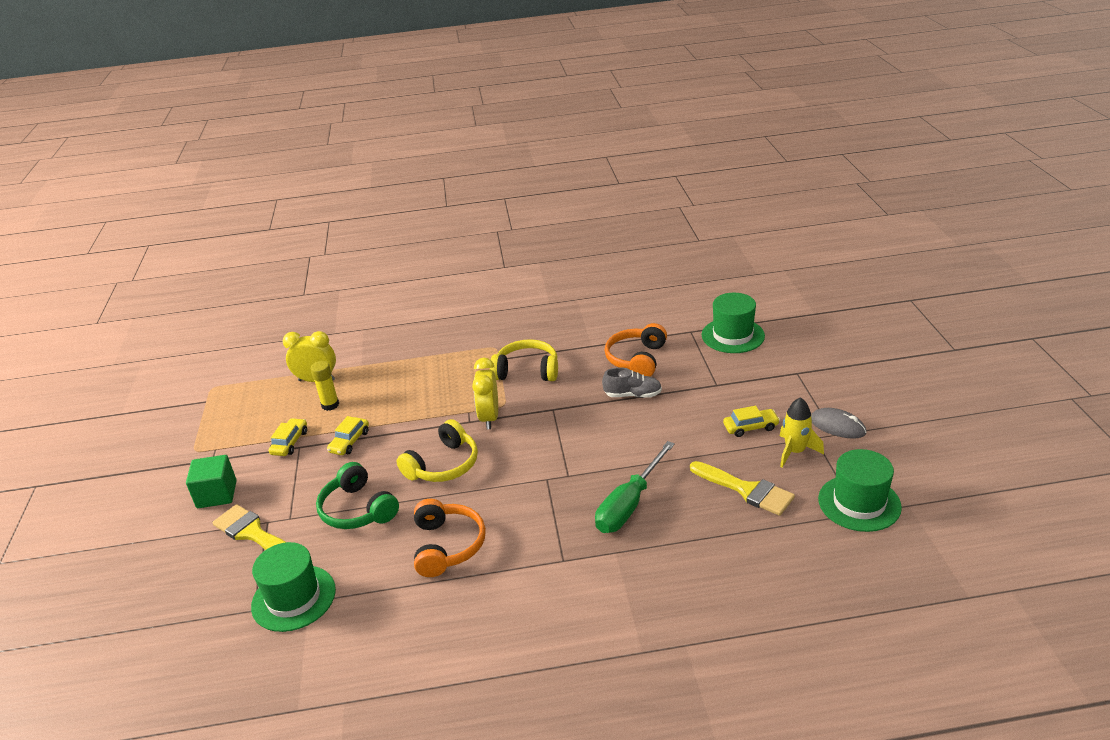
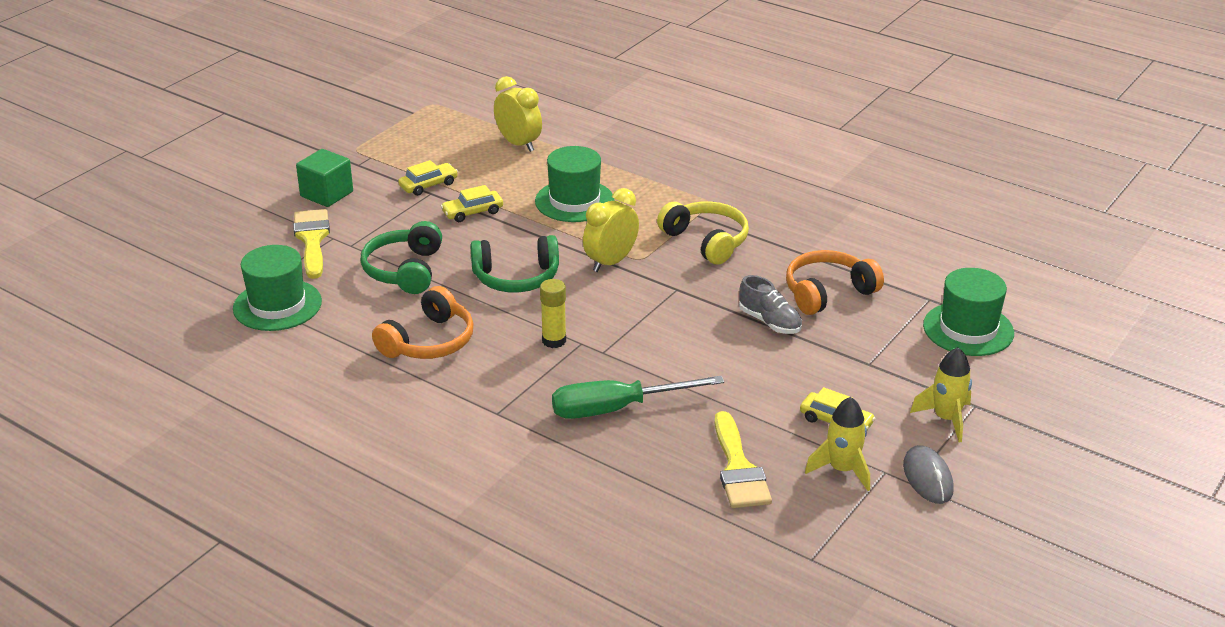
camera: 40 degrees right, 0 degrees up
(330, 405) = (500, 172): yellow glue stick -> yellow glue stick (554, 340)
(443, 465) = (516, 278): yellow headphones -> green headphones
(796, 389) = (946, 419): none -> yellow rocket
(859, 503) = (827, 552): green hat -> green hat (574, 201)

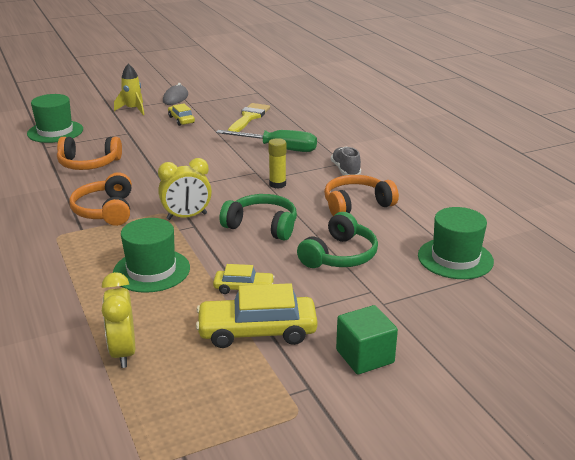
camera: 150 degrees left, 5 degrees down
(312, 240) = (403, 307): yellow brush -> none
(428, 185) = (257, 331): yellow car -> yellow car, size x1.82
(706, 241) = (105, 211): yellow headphones -> orange headphones
(770, 322) = (144, 160): grey shoe -> grey shoe (345, 170)
(842, 470) = (205, 107): yellow rocket -> none

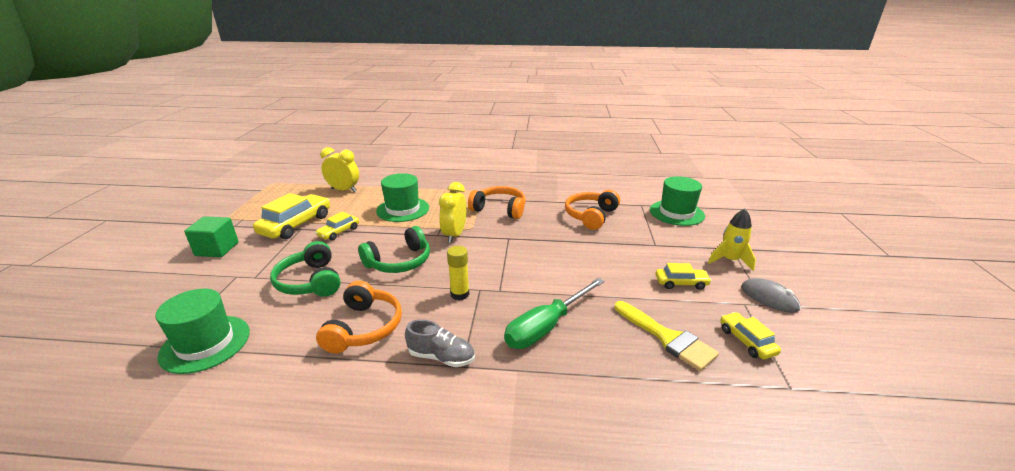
camera: 120 degrees right, 0 degrees up
(229, 101) = (746, 341): none -> yellow car

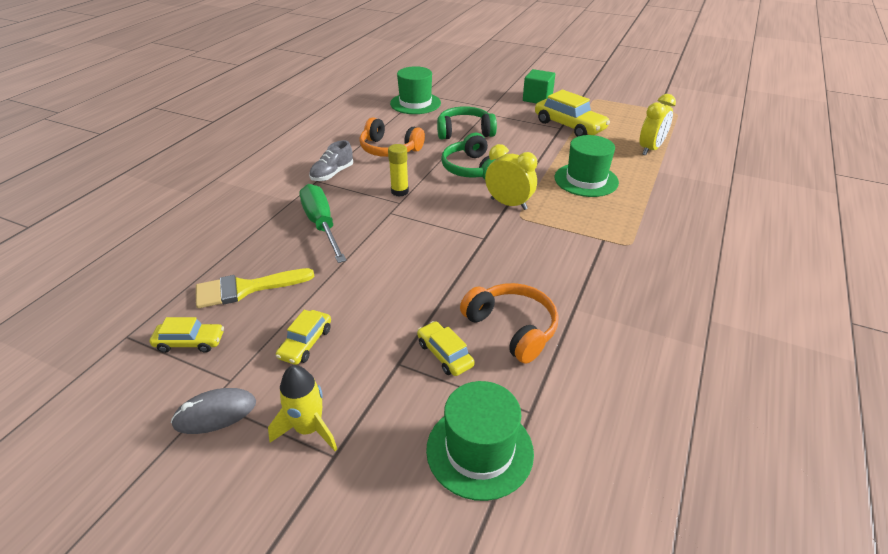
camera: 110 degrees right, 10 degrees up
(339, 232) = (545, 144): yellow car -> yellow car (445, 354)
(499, 209) = (564, 247): orange headphones -> none

